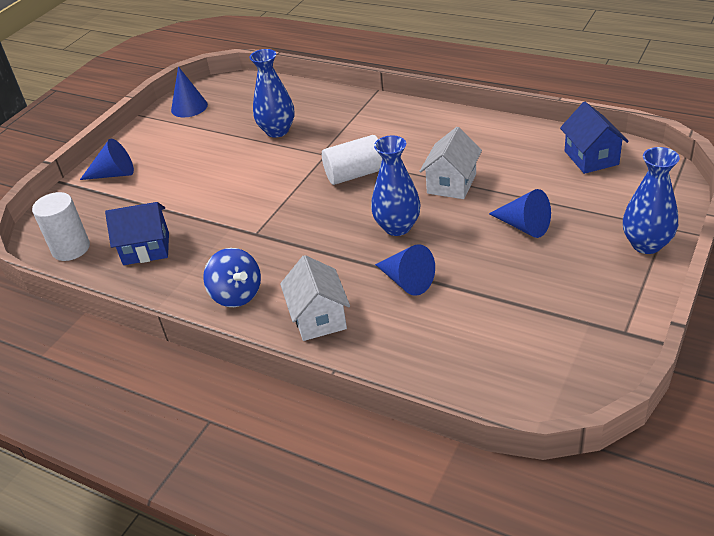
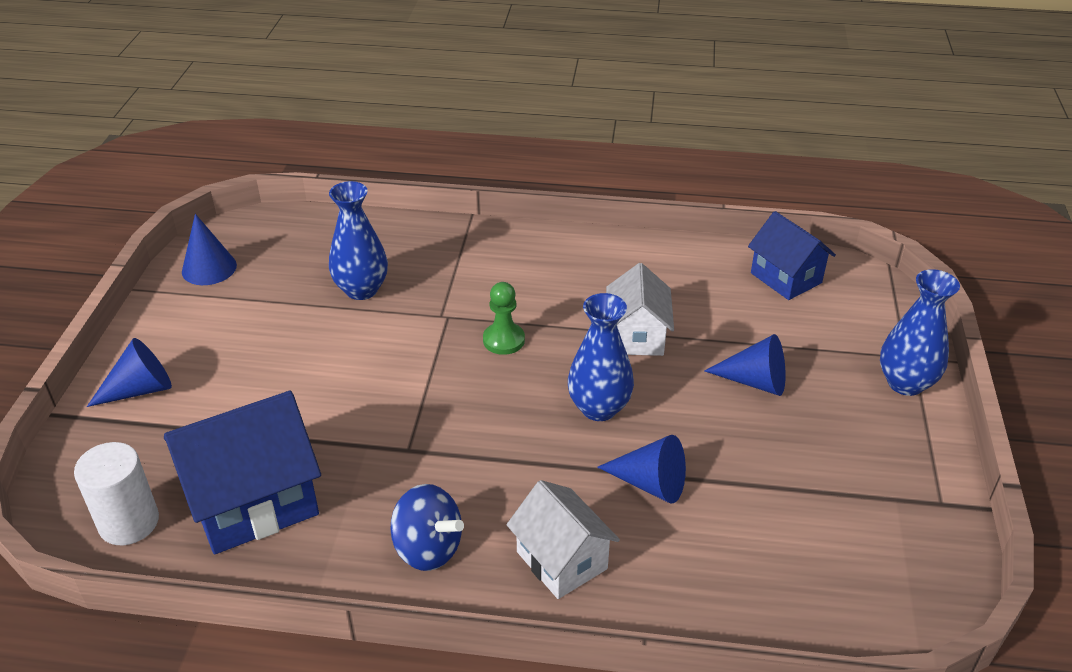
camera: 25 degrees left, 0 degrees up
(146, 249) = (253, 501): blue house -> blue house, size x1.59
(355, 174) = (503, 340): white cylinder -> green pawn

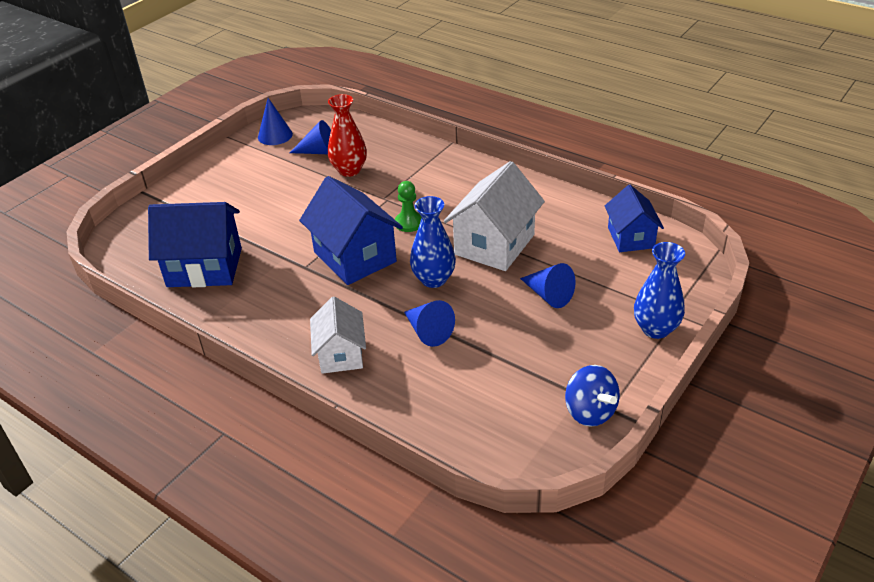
camera: 30 degrees right, 0 degrees up
(129, 522) = (139, 257): white cylinder -> none
(140, 389) = (192, 192): blue cone -> blue cone (319, 152)
(361, 290) = (349, 170): blue vase -> red vase
(428, 548) = (274, 322): blue spinning top -> blue spinning top (590, 411)
(468, 411) = (355, 257): none -> blue house
(637, 336) = (494, 244): white house -> white house, size x1.59

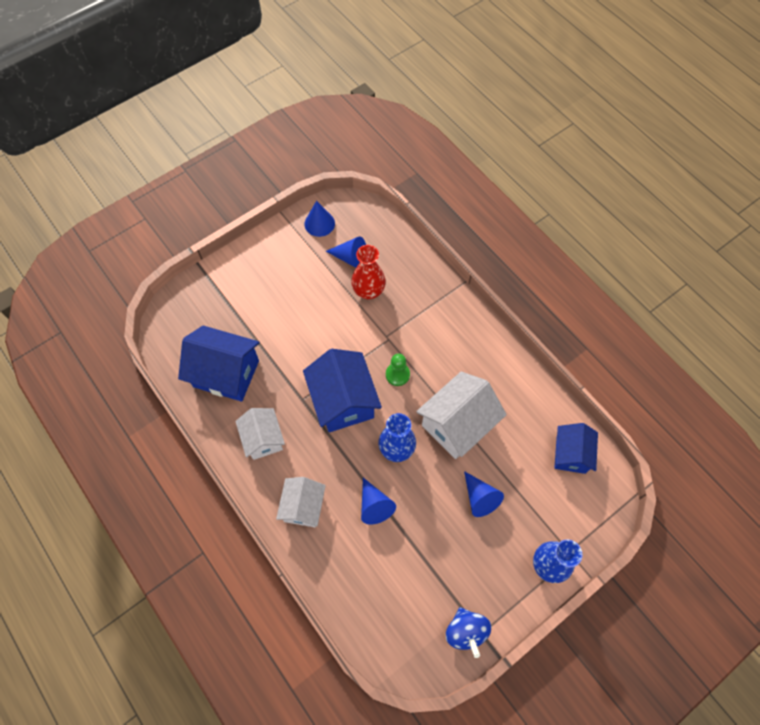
camera: 15 degrees right, 25 degrees up
(269, 309) = (263, 439): none -> white house

